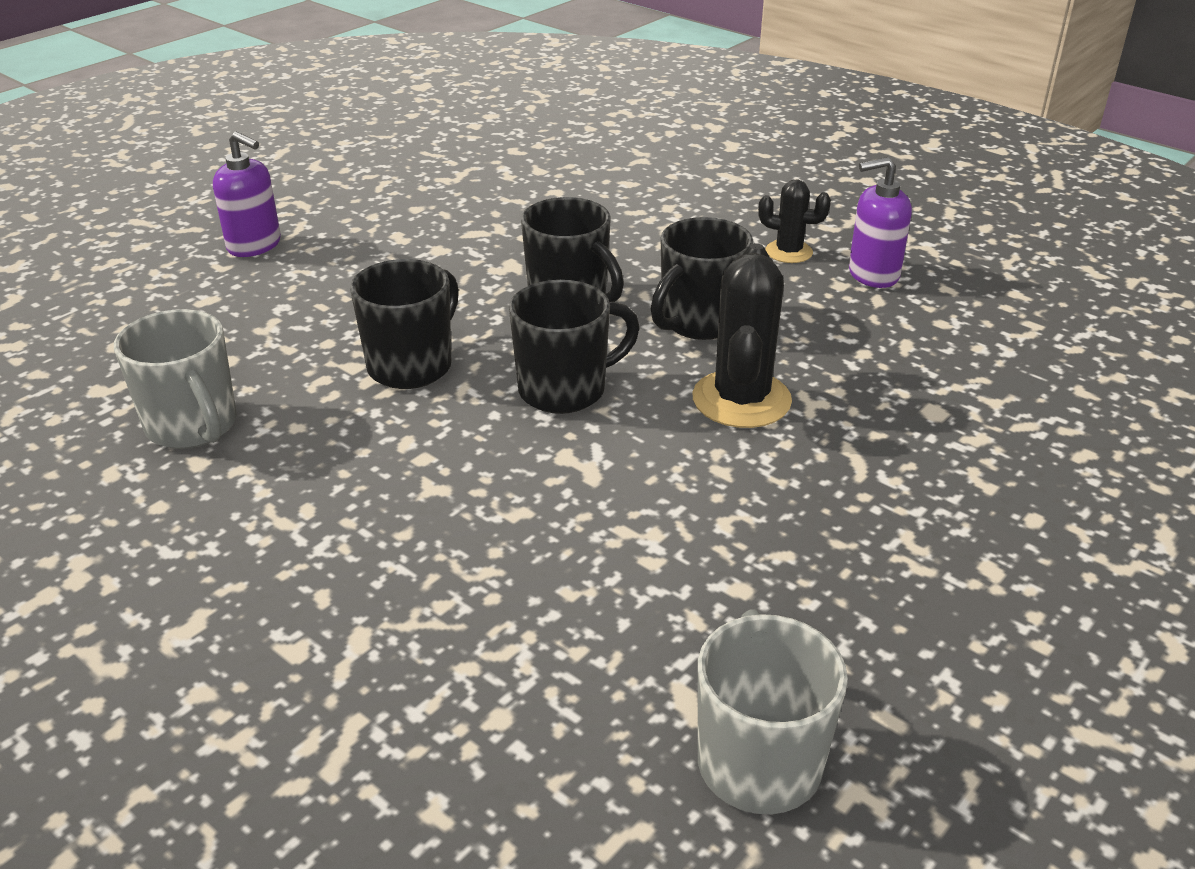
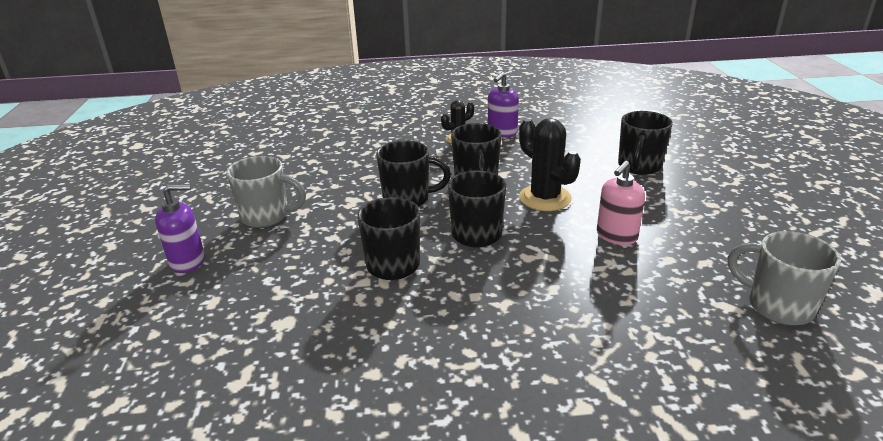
camera: 45 degrees left, 5 degrees down
(193, 427) = (335, 361): grey mug -> grey mug (267, 216)
(732, 510) = (616, 236): none -> pink soap dispenser
(990, 441) = (639, 167): none -> black mug

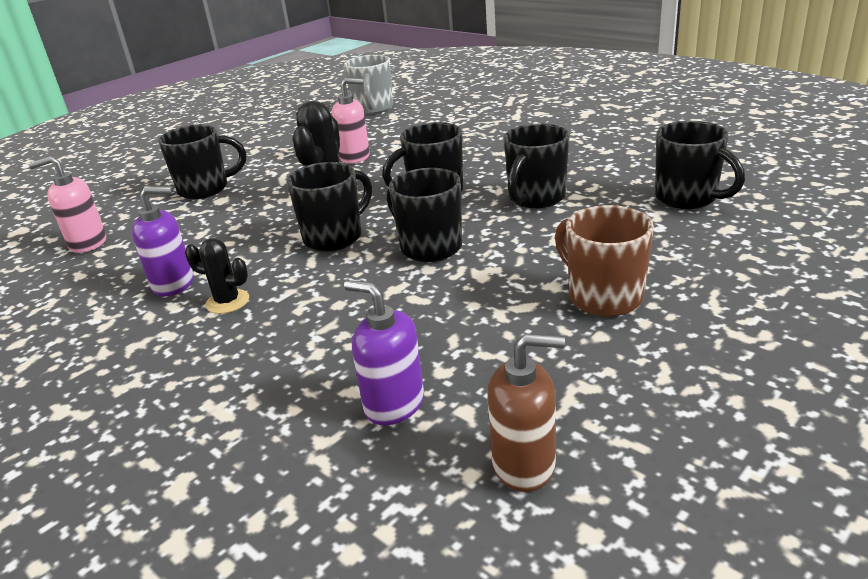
camera: 130 degrees left, 0 degrees up
(188, 261) = (739, 278): purple soap dispenser -> purple soap dispenser (394, 404)
(245, 154) = (524, 464): none -> brown soap dispenser
(263, 321) = (687, 198): none -> black mug
(267, 216) = (603, 297): grey mug -> brown mug
(599, 124) = (87, 243): none -> pink soap dispenser

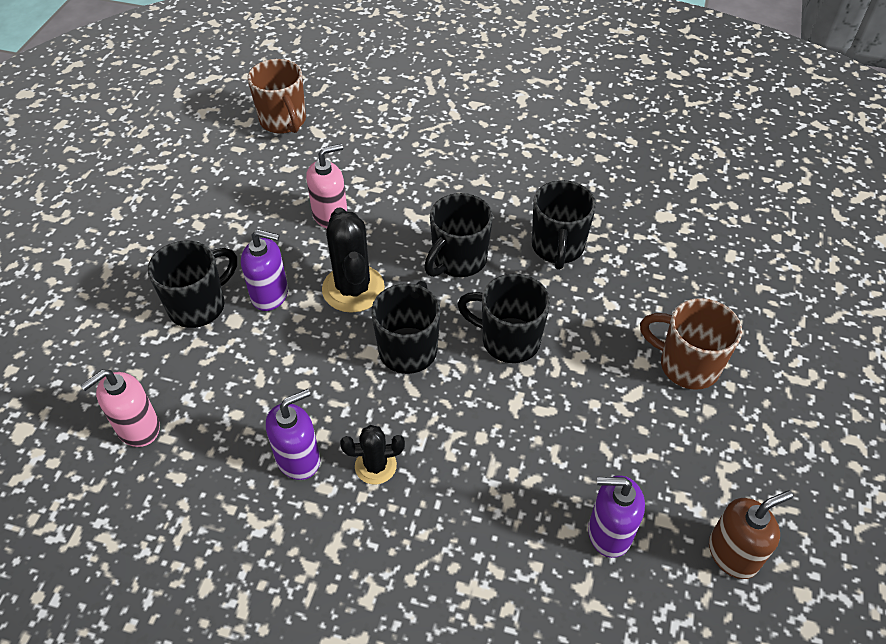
camera: 30 degrees left, 20 degrees up
(262, 191) = (270, 295): none -> purple soap dispenser
(373, 109) = (283, 121): grey mug -> brown mug
(687, 198) = (682, 221): black mug -> none

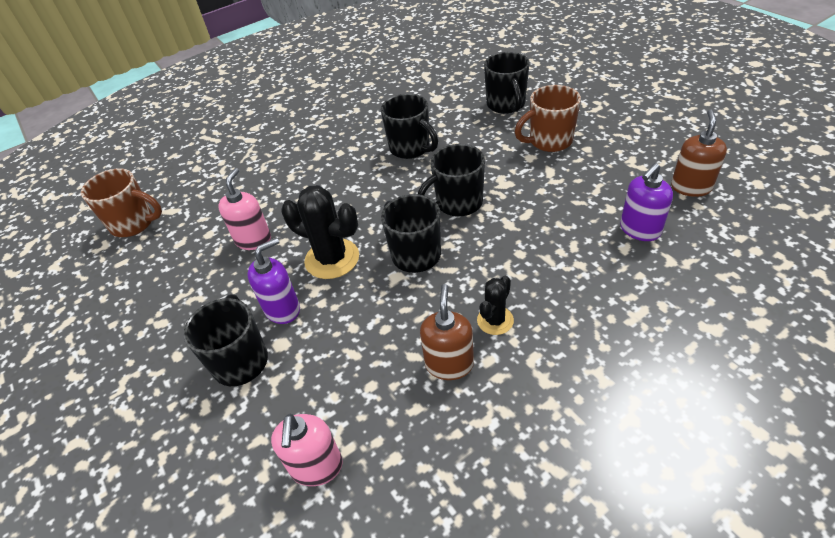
camera: 45 degrees left, 5 degrees down
(298, 459) = (449, 364): purple soap dispenser -> brown soap dispenser
(458, 260) = (369, 195): black mug -> black mug (506, 105)

